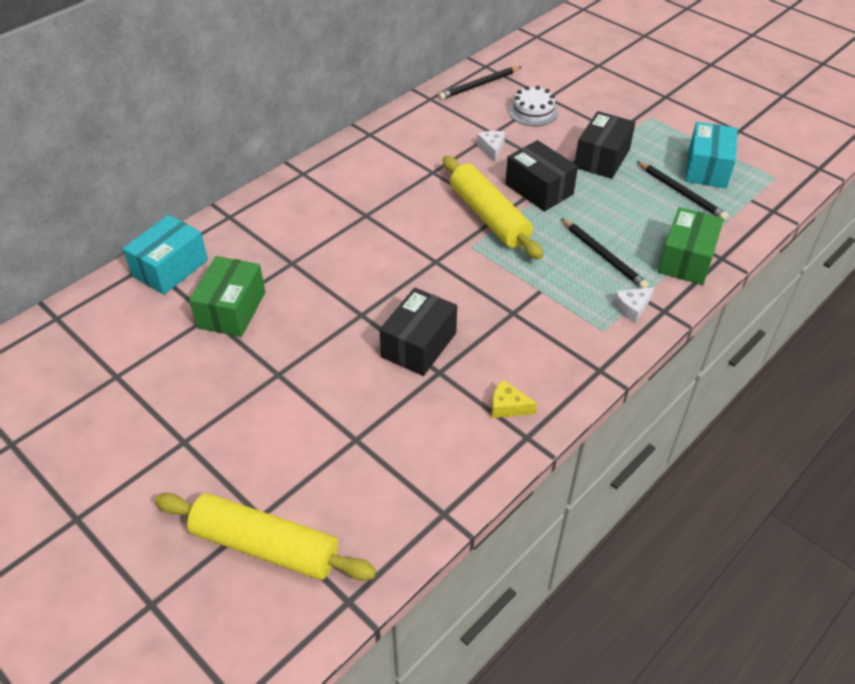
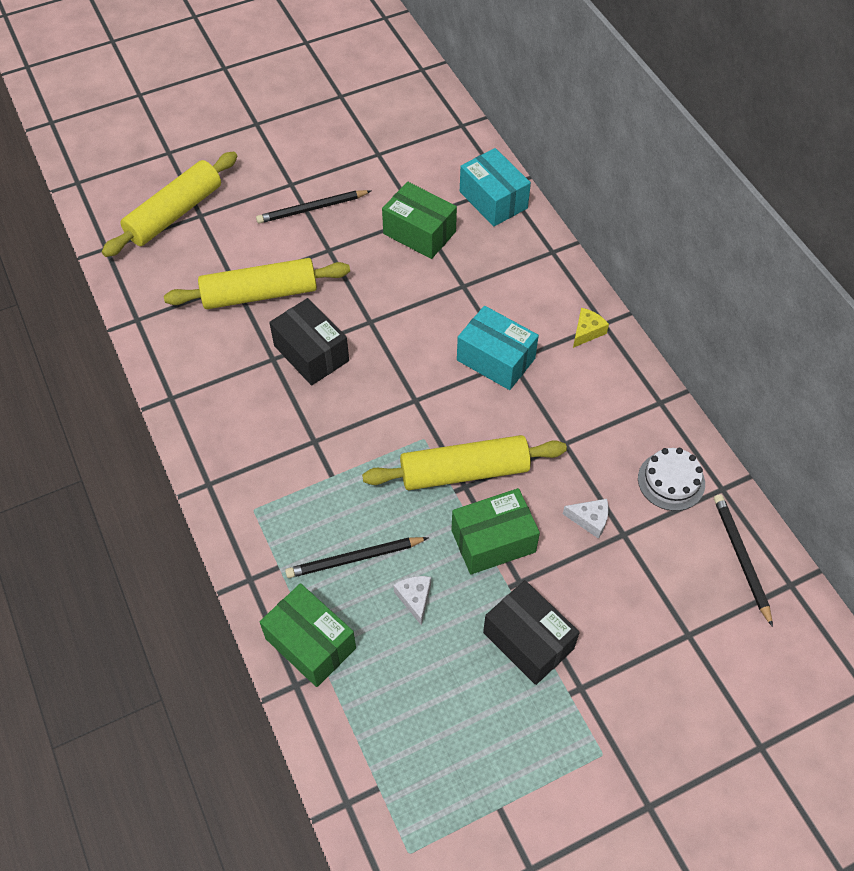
camera: 110 degrees right, 10 degrees up
(361, 411) = (260, 294): none -> yellow rolling pin
(508, 406) = (208, 395): yellow cheese -> yellow cheese (587, 331)
(533, 111) = (659, 601): white cake -> white cake (671, 481)
(539, 189) = (493, 541): black box -> green box
(632, 308) = (268, 550): white cheese -> white cheese (415, 598)
(681, 193) = (425, 704): black pencil -> black pencil (312, 209)
(707, 168) = (461, 766): turquoise box -> turquoise box (495, 359)

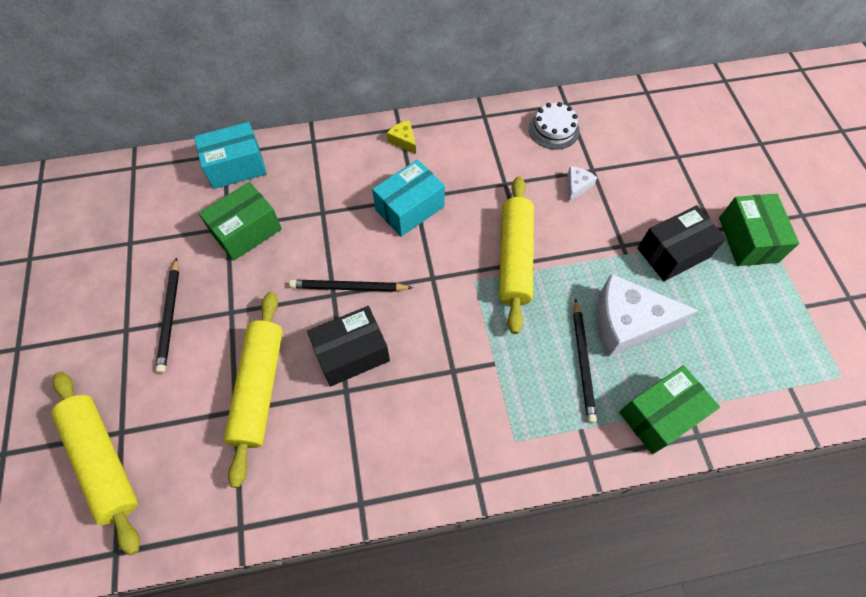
camera: 75 degrees left, 5 degrees up
(415, 598) = (627, 323): white cheese -> white cheese, size x2.26
(493, 541) = (584, 254): green box -> green box (748, 240)
(741, 558) = (623, 110): black pencil -> black pencil (348, 288)

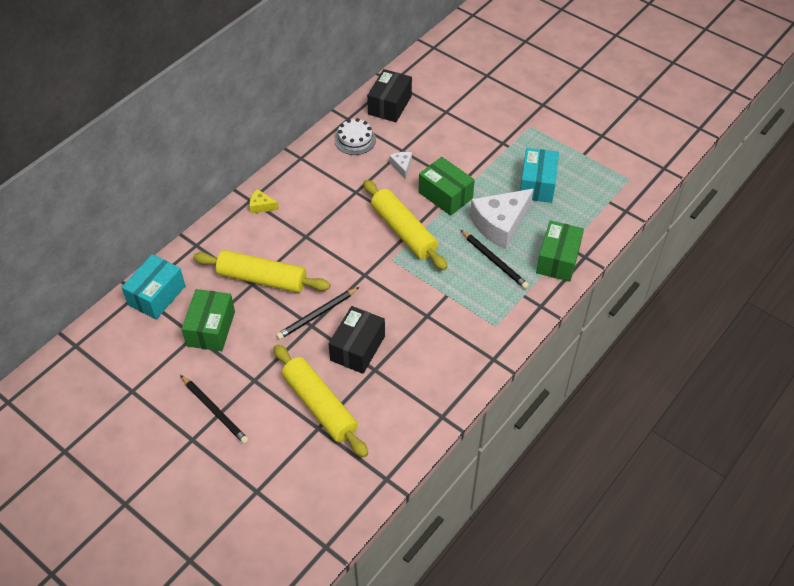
camera: 40 degrees left, 10 degrees down
(103, 461) = (263, 513): yellow rolling pin -> yellow rolling pin (262, 279)
(409, 208) = (309, 244): turquoise box -> turquoise box (537, 184)
(673, 253) = (491, 170): black box -> black box (389, 105)
(748, 240) = (525, 136): green box -> green box (445, 195)

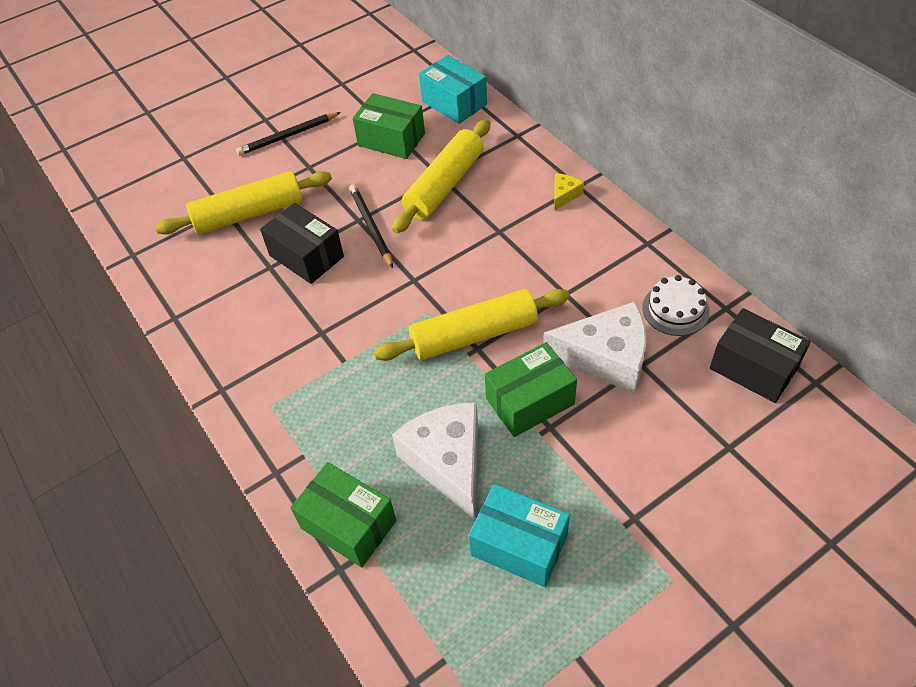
camera: 110 degrees right, 0 degrees up
(402, 166) = (606, 357): white cheese -> white cheese, size x2.26
(494, 261) = (380, 434): black pencil -> none

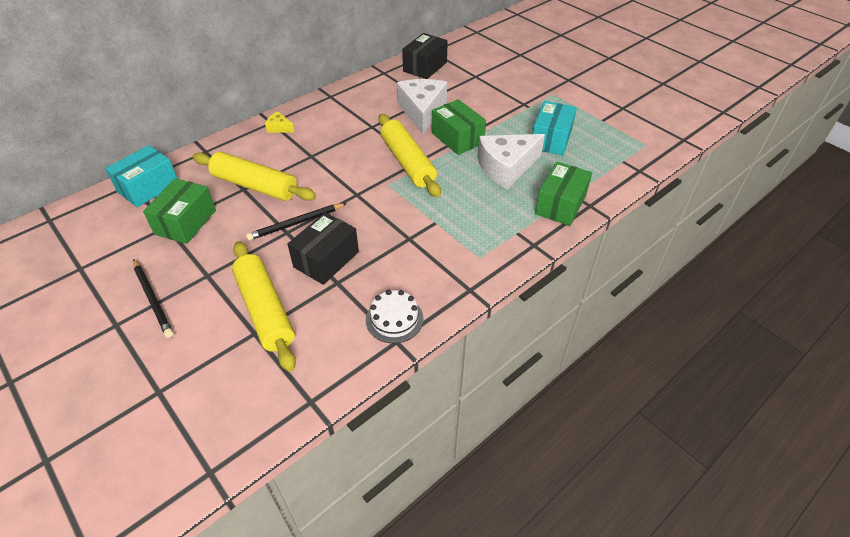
camera: 100 degrees left, 5 degrees down
(675, 309) = (385, 88): white cake -> white cake (394, 319)

